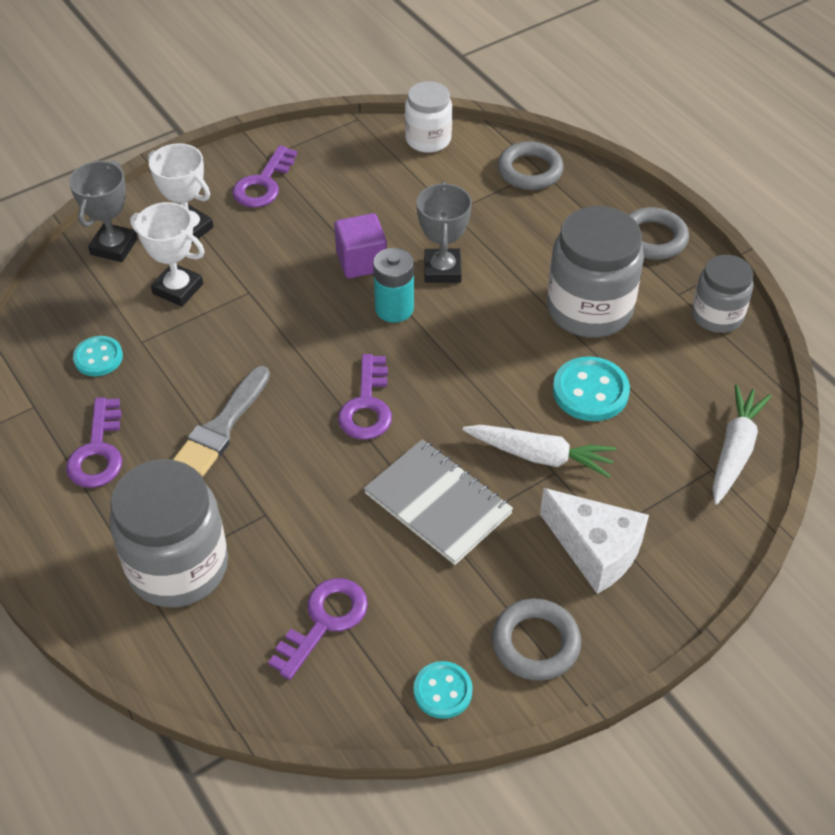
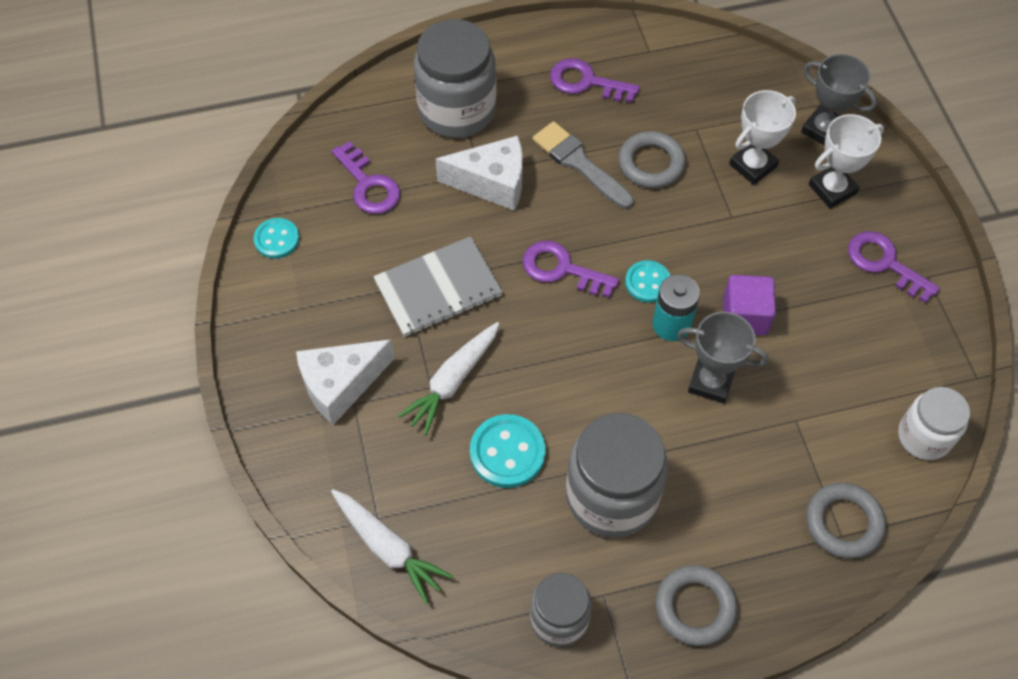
camera: 110 degrees right, 10 degrees up
(98, 358) = (687, 98): turquoise button -> turquoise button (647, 282)
(277, 498) = (492, 183): none -> white cheese
(535, 643) = (282, 311): grey ring -> grey ring (651, 163)

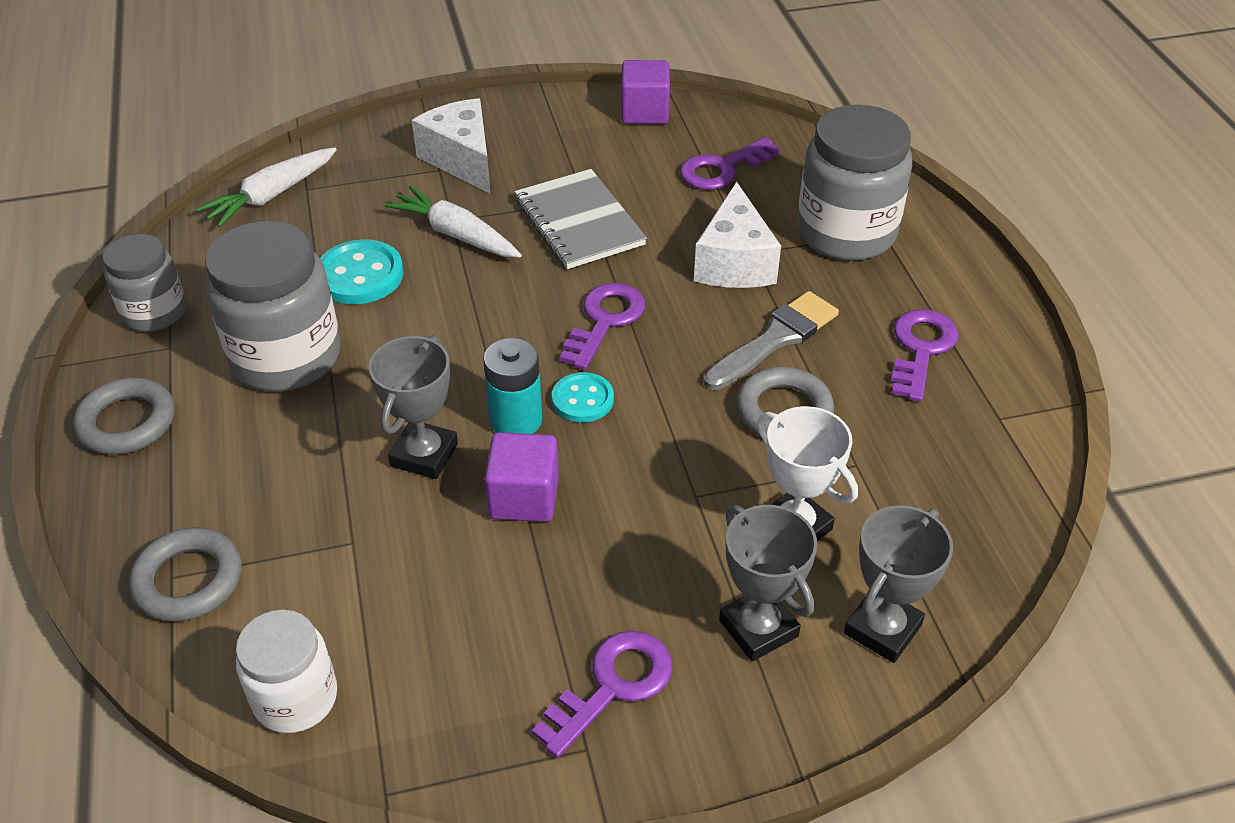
camera: 90 degrees right, 15 degrees down
(277, 239) = (645, 112): turquoise button -> purple cube
(832, 189) = (758, 628): white trophy -> grey trophy

